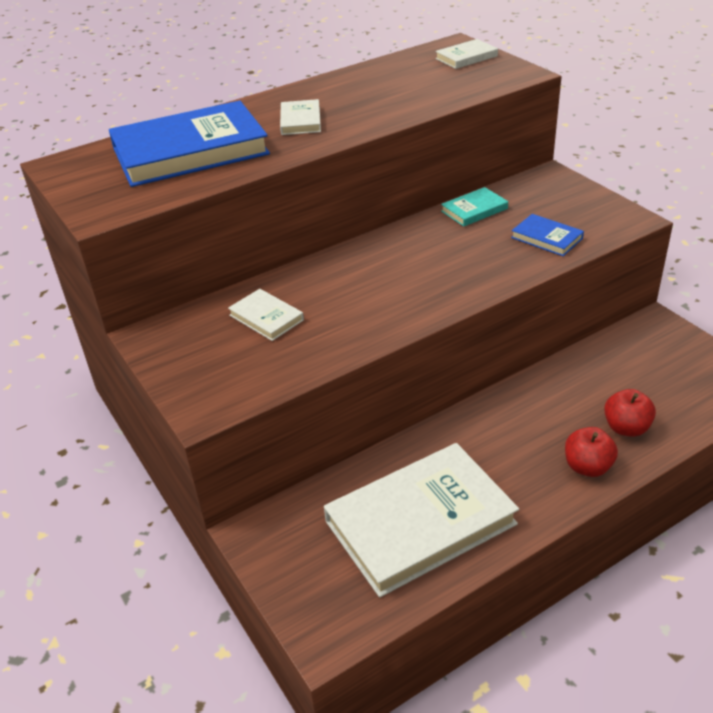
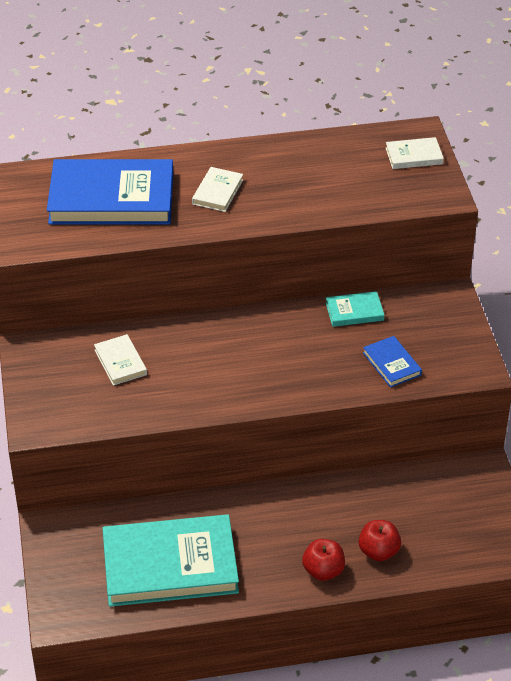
camera: 20 degrees right, 5 degrees up
(420, 523) = (170, 565): white book -> turquoise book

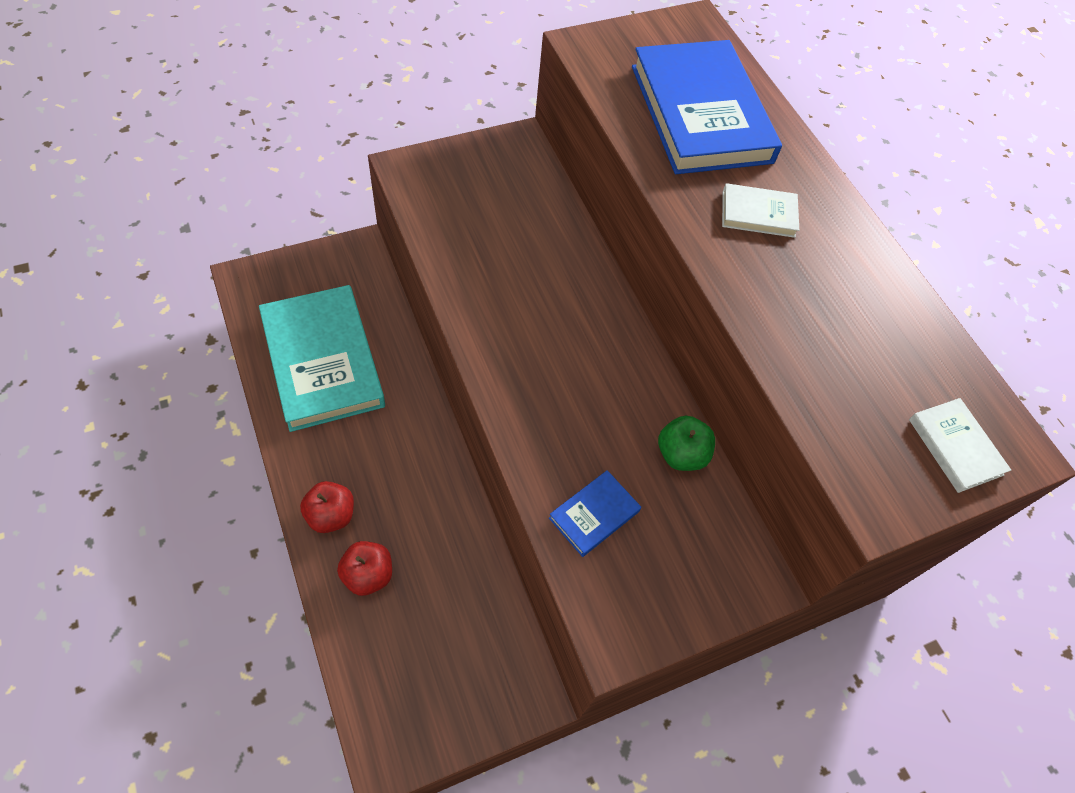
camera: 70 degrees right, 15 degrees up
(120, 362) = (519, 222): white book -> none
(354, 311) = (681, 454): turquoise book -> green apple

